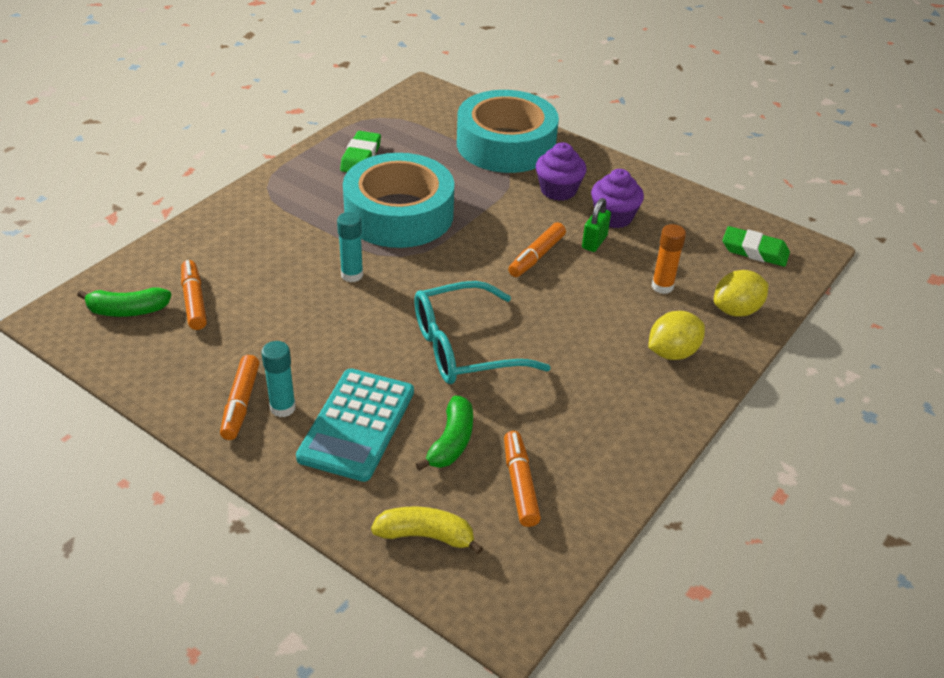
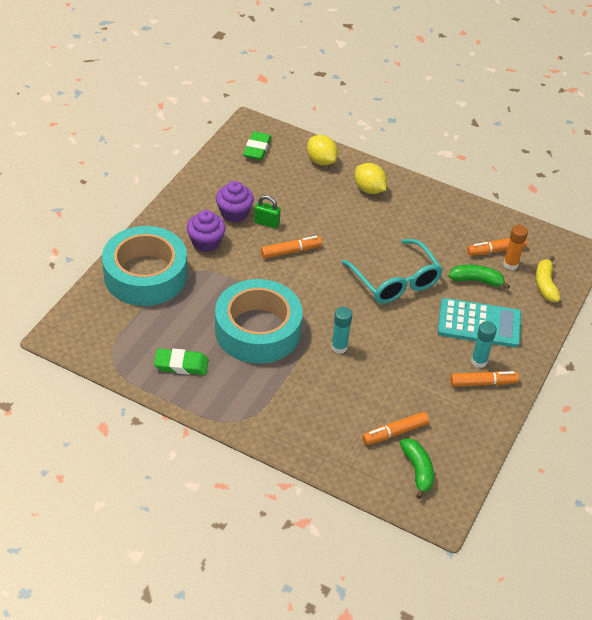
camera: 100 degrees left, 5 degrees up
(536, 256) = (291, 251): orange marker -> orange marker turned 45 degrees counterclockwise
(662, 286) = (307, 191): orange glue stick -> orange glue stick (510, 264)

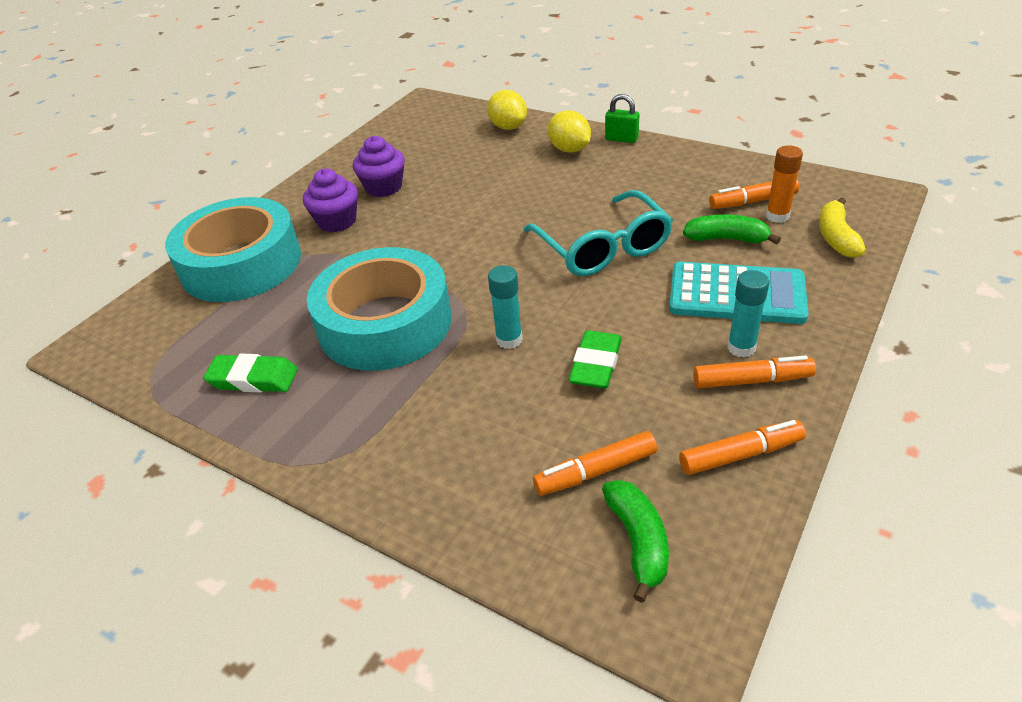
camera: 10 degrees right, 5 degrees down
(257, 148) = (428, 122): green eraser -> green eraser (595, 364)
(266, 223) = (425, 194): green padlock -> green padlock (621, 139)
(291, 251) = (453, 223): orange marker -> orange marker (740, 455)

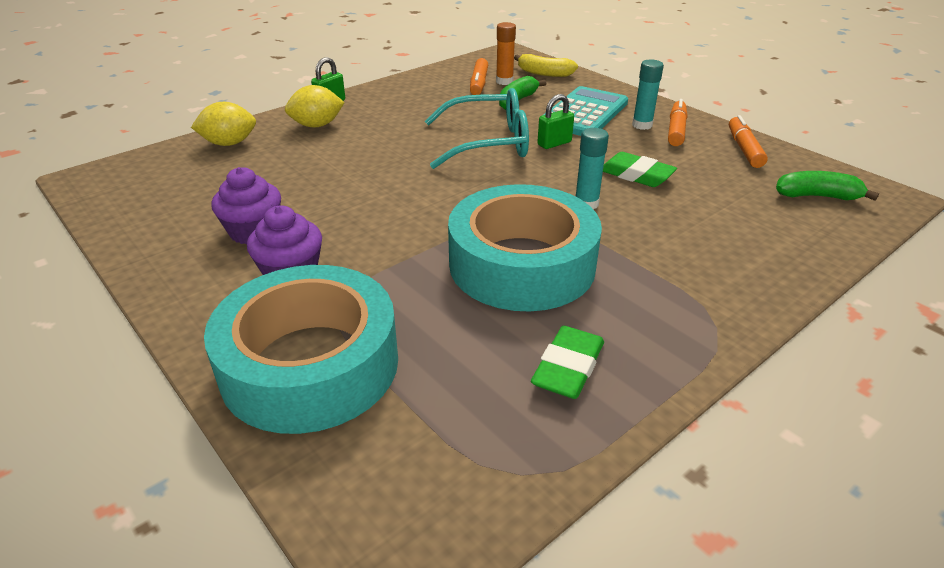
camera: 75 degrees left, 5 degrees down
(595, 471) = (751, 197): orange marker -> none
(634, 290) = (554, 143): none -> green padlock

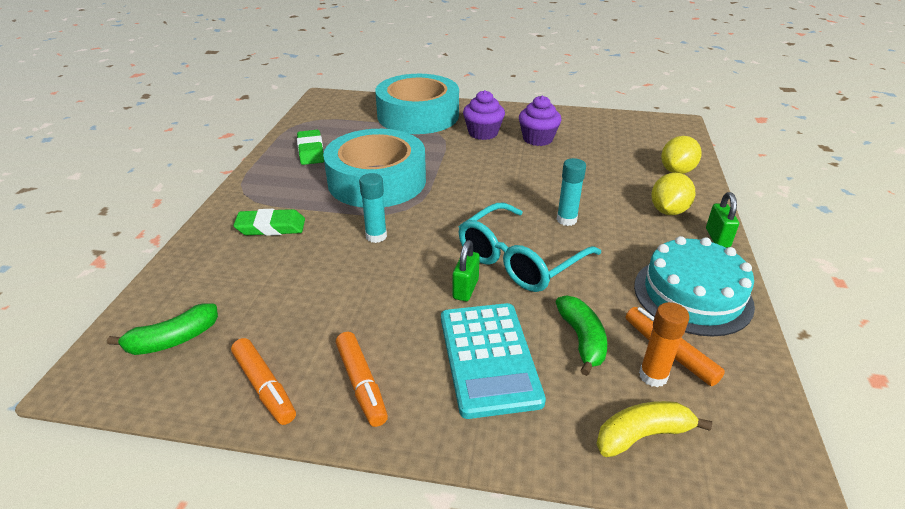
camera: 140 degrees right, 0 degrees up
(415, 92) = (692, 295): none -> turquoise cake
(636, 175) = (359, 285): green eraser -> green eraser (271, 227)
(642, 125) = (406, 371): turquoise glue stick -> turquoise glue stick (566, 220)

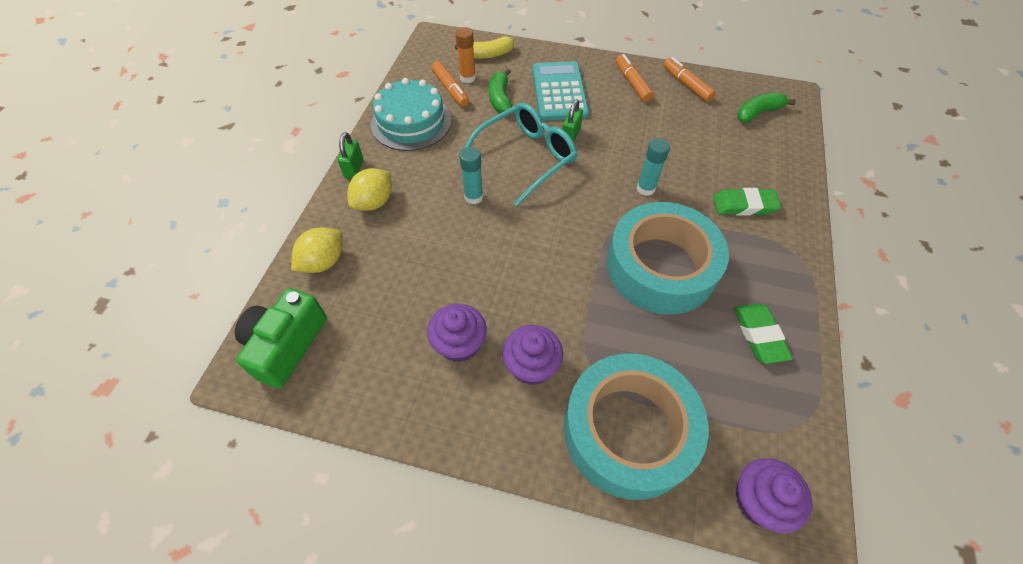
camera: 175 degrees left, 20 degrees up
(348, 101) = (759, 501): none -> purple cupcake
(661, 134) = (286, 345): none -> green camera

